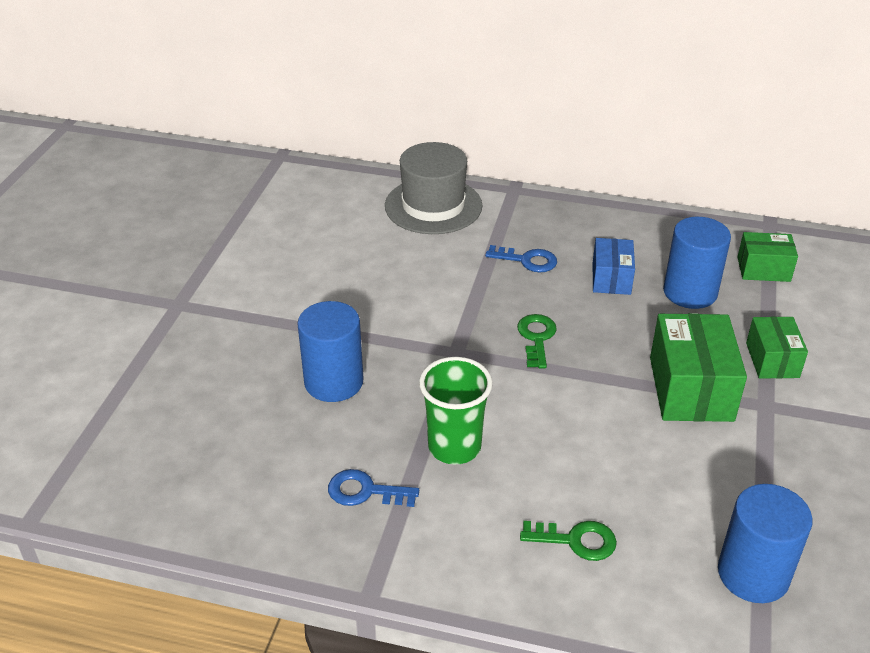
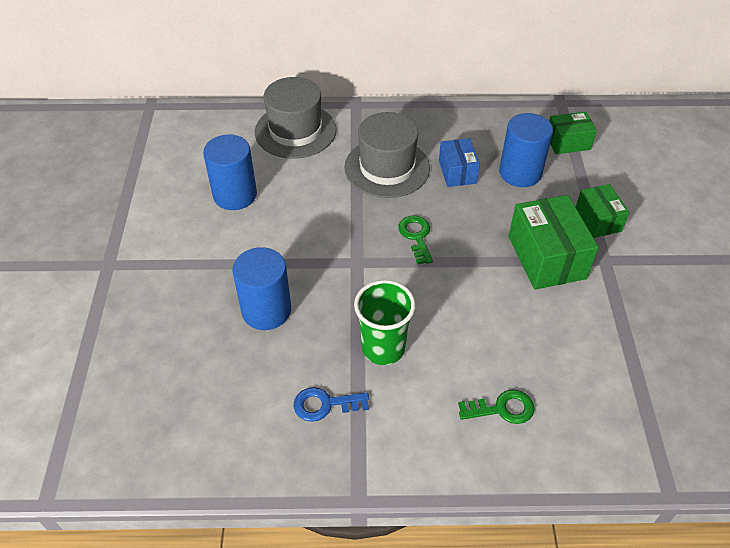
camera: 15 degrees left, 10 degrees up
(527, 260) = (387, 168): blue key -> grey hat
(753, 574) = (639, 405): blue cylinder -> blue cylinder (235, 195)

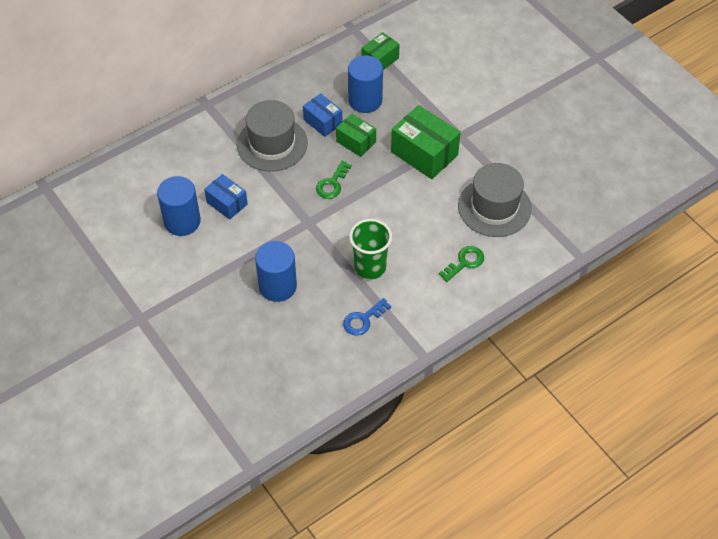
camera: 35 degrees left, 5 degrees up
(292, 200) = (227, 203): none -> blue box
(295, 131) = (180, 149): grey hat -> grey hat (494, 207)
(416, 236) = (332, 184): green key -> green key turned 105 degrees counterclockwise
(597, 220) = (438, 110): green box -> green box (356, 142)

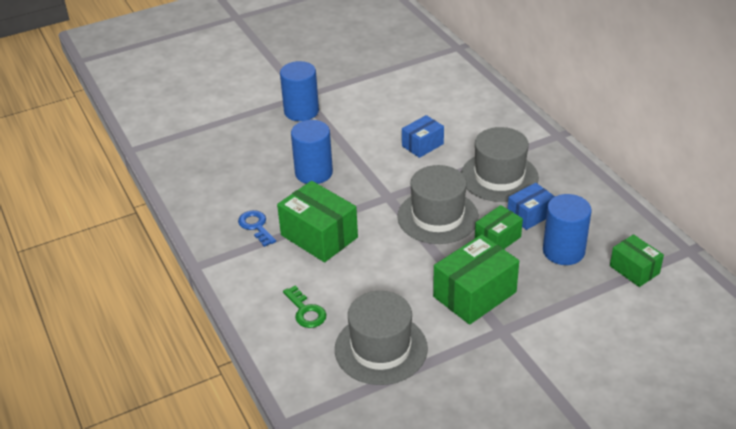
camera: 100 degrees right, 15 degrees down
(182, 221) = (405, 118): blue cylinder -> blue cylinder (301, 111)
(332, 184) = (437, 217): green key -> grey hat
(370, 267) = (319, 236): green cup -> green box

